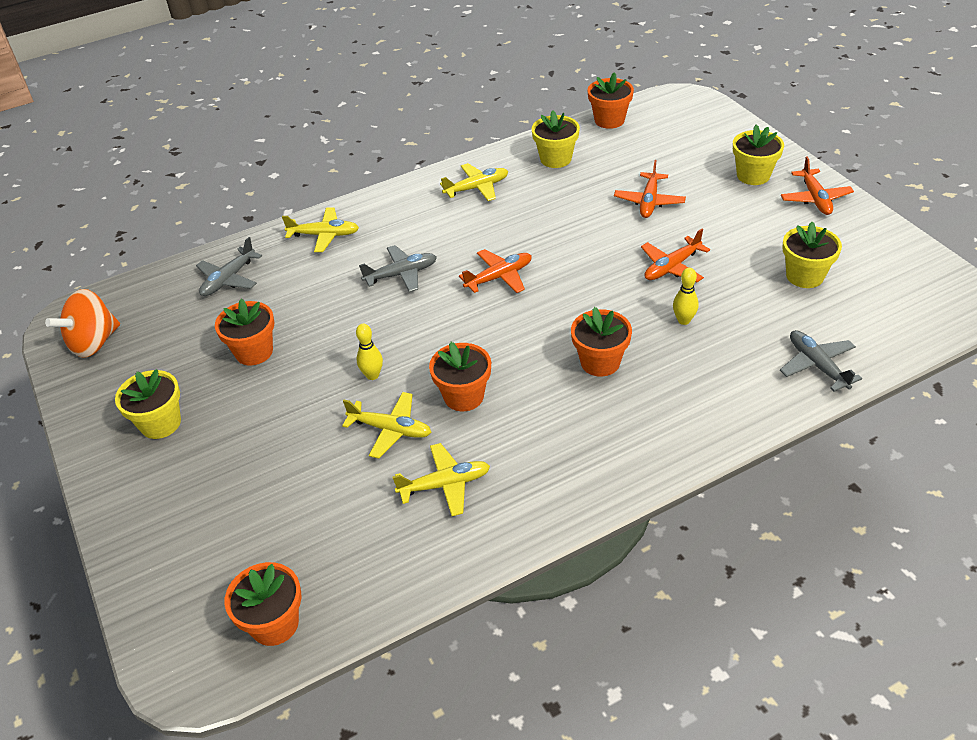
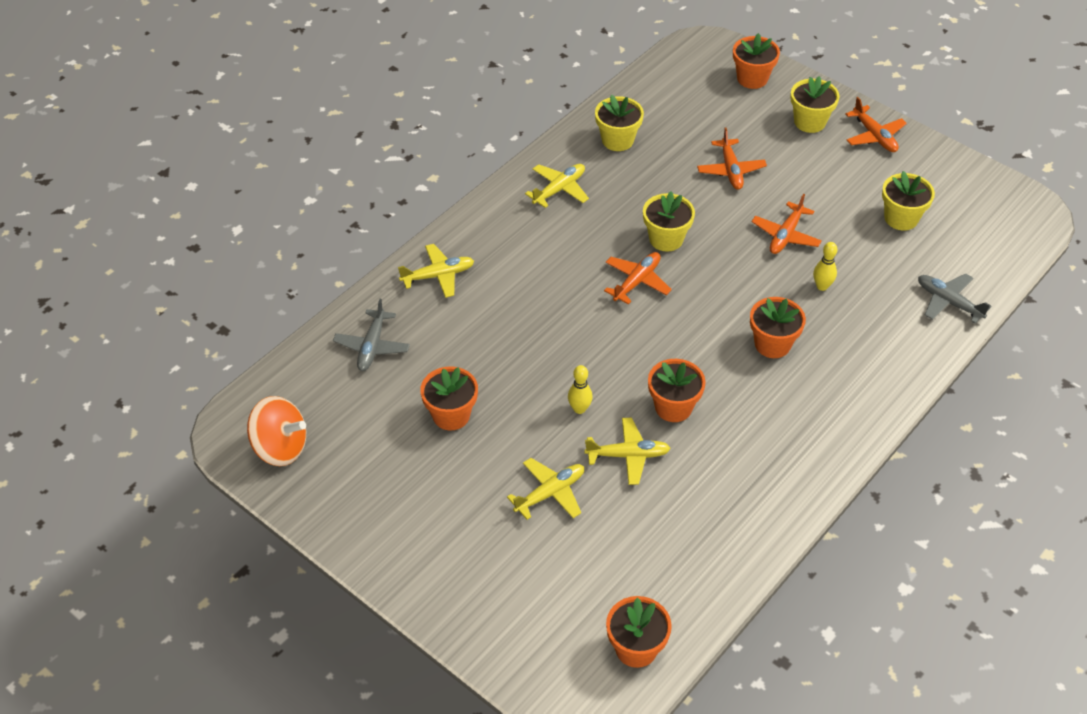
camera: 25 degrees left, 5 degrees up
(94, 343) = (280, 448): orange spinning top -> orange spinning top turned 90 degrees counterclockwise
(160, 423) = (410, 508): yellow flower pot -> yellow flower pot (666, 239)
(401, 274) = (542, 300): grey plane -> none
(445, 484) = (705, 491): yellow plane -> yellow plane (550, 493)
(609, 120) = (645, 84): orange flower pot -> orange flower pot (752, 78)

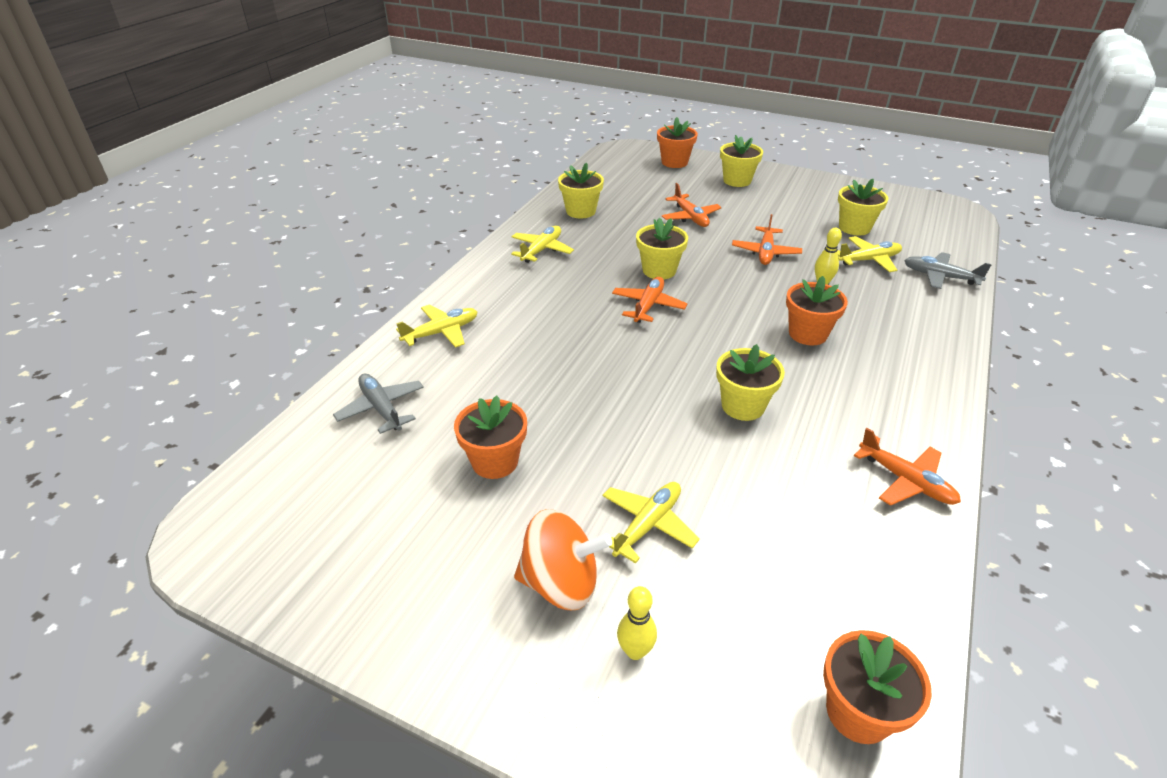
camera: 15 degrees left, 10 degrees down
(280, 448) = (277, 543): orange spinning top -> orange spinning top (561, 583)
(372, 346) = (381, 408): grey plane -> grey plane turned 150 degrees clockwise
(579, 409) = (642, 427): yellow bowling pin -> yellow bowling pin (635, 651)
(628, 455) = (719, 463): yellow plane -> yellow plane (869, 260)
(673, 407) = (743, 406): orange flower pot -> yellow flower pot
(874, 136) = (794, 182): orange plane -> orange plane (906, 481)

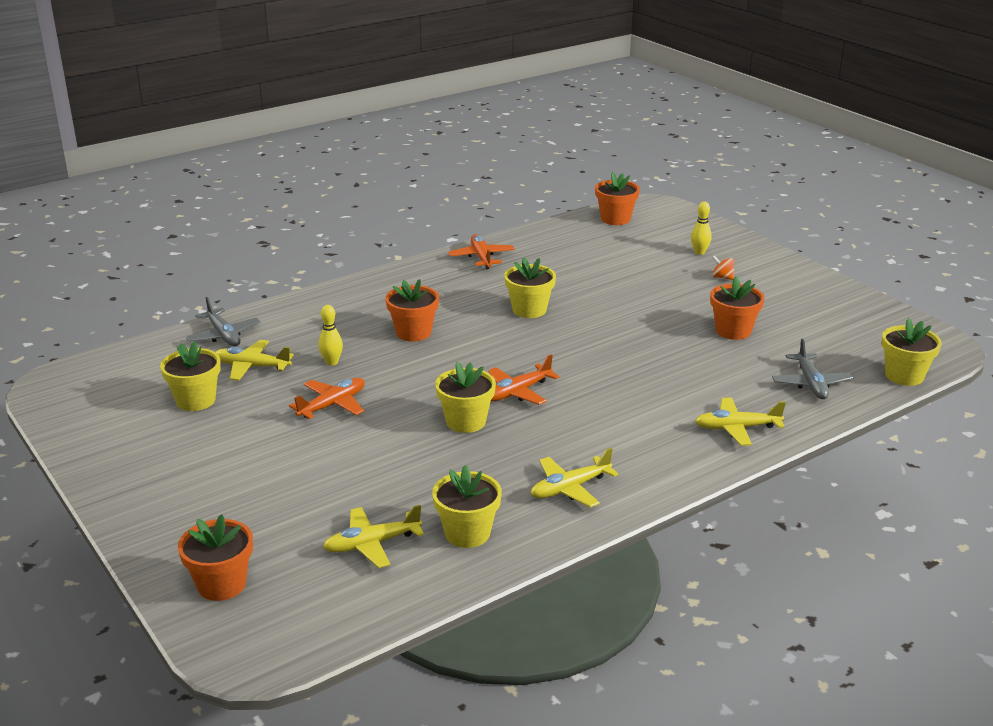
camera: 150 degrees left, 10 degrees down
(561, 583) = (722, 277): orange spinning top -> orange spinning top, size x0.45
(647, 525) = (655, 282): yellow plane -> yellow plane (372, 544)
(690, 217) = (344, 474): orange plane -> none
(737, 180) = (197, 512): yellow flower pot -> yellow flower pot (904, 376)

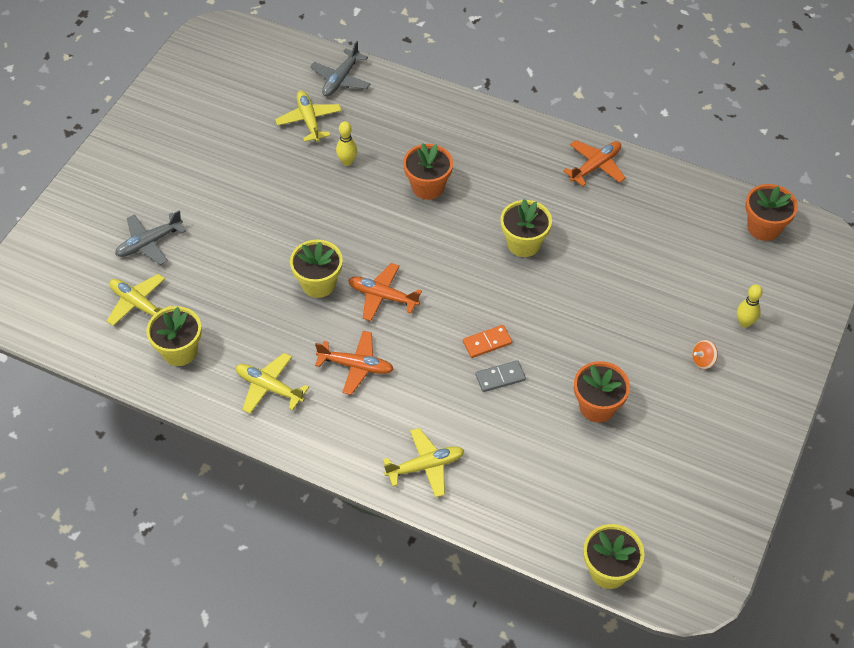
camera: 60 degrees right, 25 degrees up
(196, 400) = (245, 117): yellow flower pot -> none
(221, 584) = (57, 251): orange flower pot -> none
(332, 405) = (289, 194): orange plane -> orange plane (356, 366)
(622, 358) = (487, 342): none -> orange domino
(666, 363) = (500, 377): none -> grey domino
(722, 277) = (703, 361): orange spinning top -> orange spinning top turned 120 degrees counterclockwise
(736, 428) = (425, 466): yellow plane -> yellow plane turned 105 degrees clockwise
(811, 384) = (540, 498): grey plane -> grey plane (149, 243)

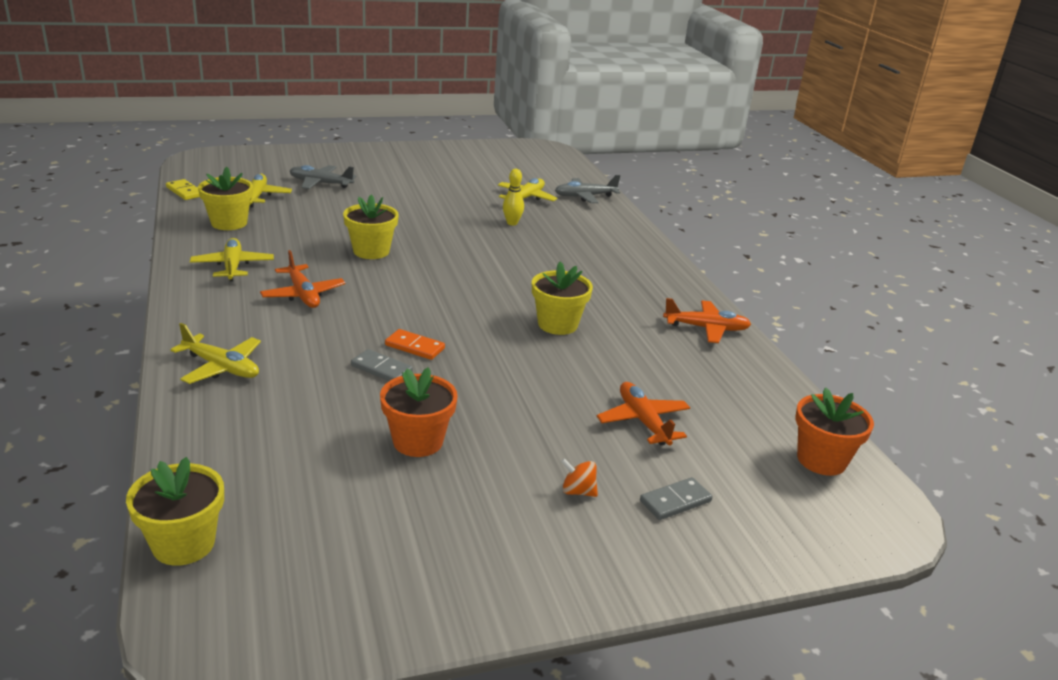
camera: 45 degrees right, 25 degrees down
(79, 352) = (185, 192): none -> yellow domino
(382, 296) = (397, 281): orange plane -> orange plane (643, 421)
(428, 187) = (543, 261): orange flower pot -> none
(744, 323) = (675, 501): yellow bowling pin -> grey domino

